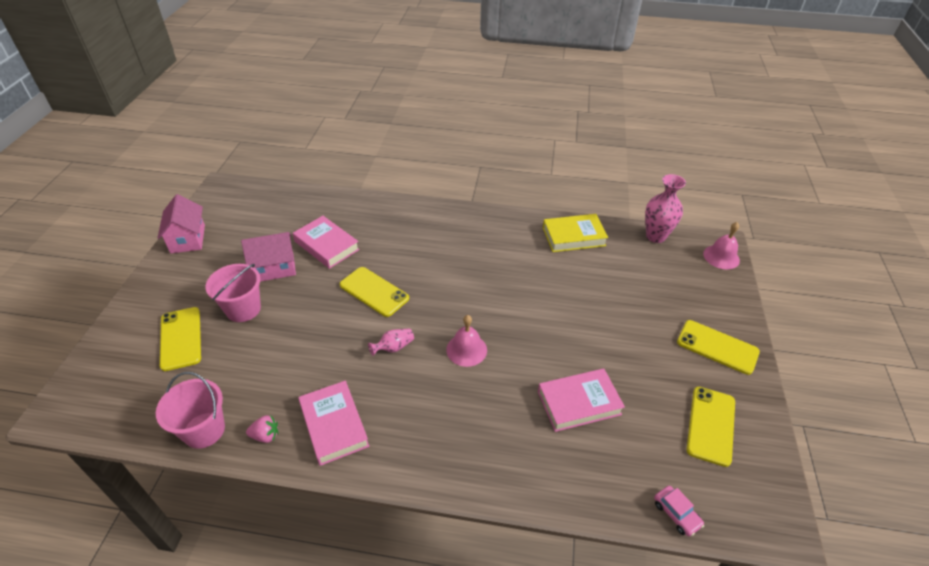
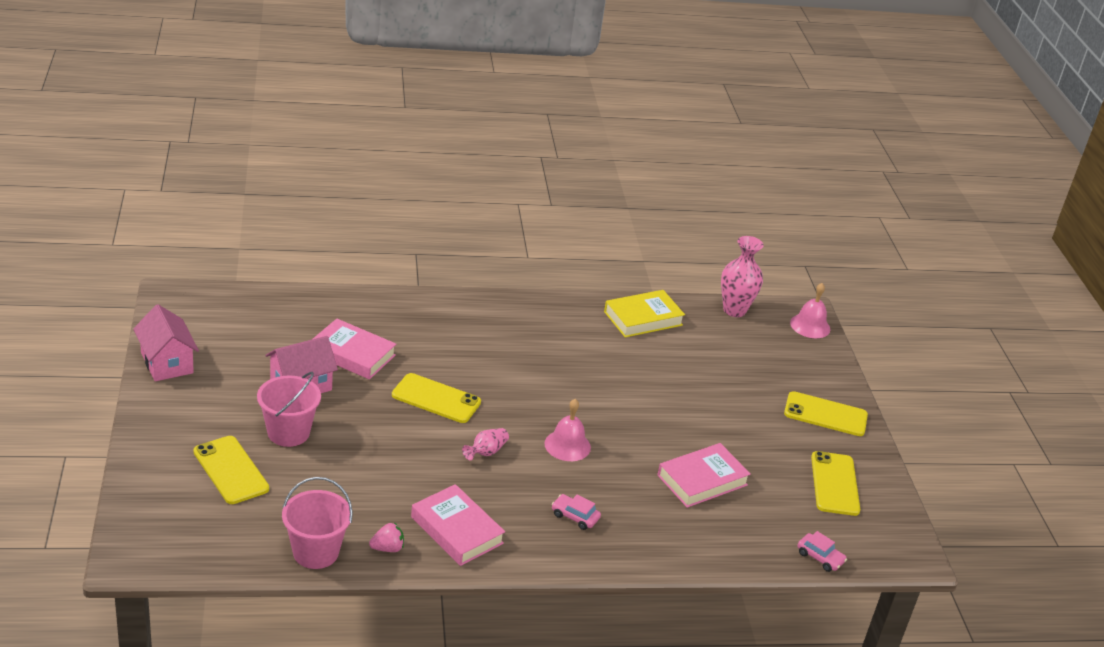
camera: 20 degrees left, 10 degrees down
(445, 426) = (575, 516): none -> pink car

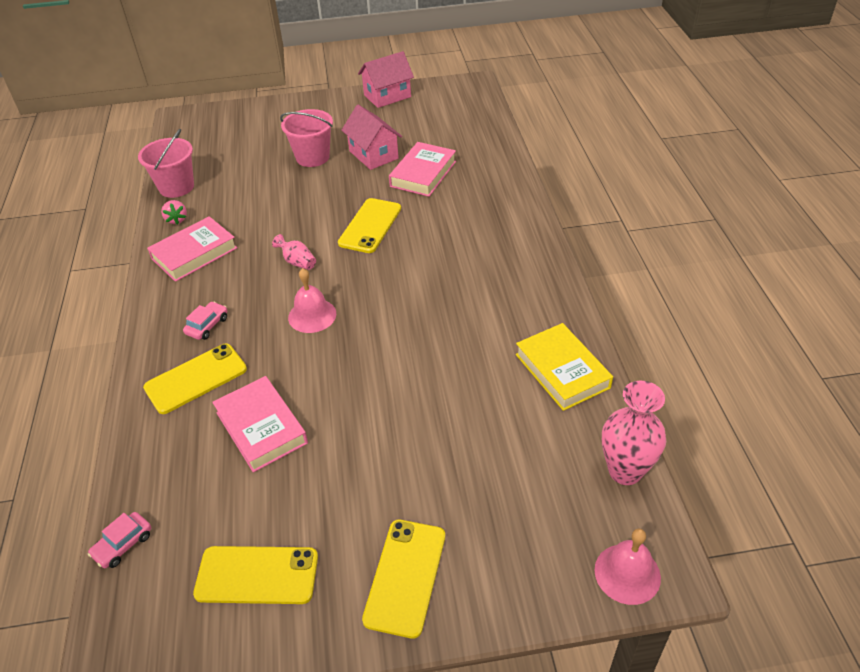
camera: 95 degrees right, 10 degrees up
(230, 470) = (267, 139): yellow phone -> yellow phone (196, 378)

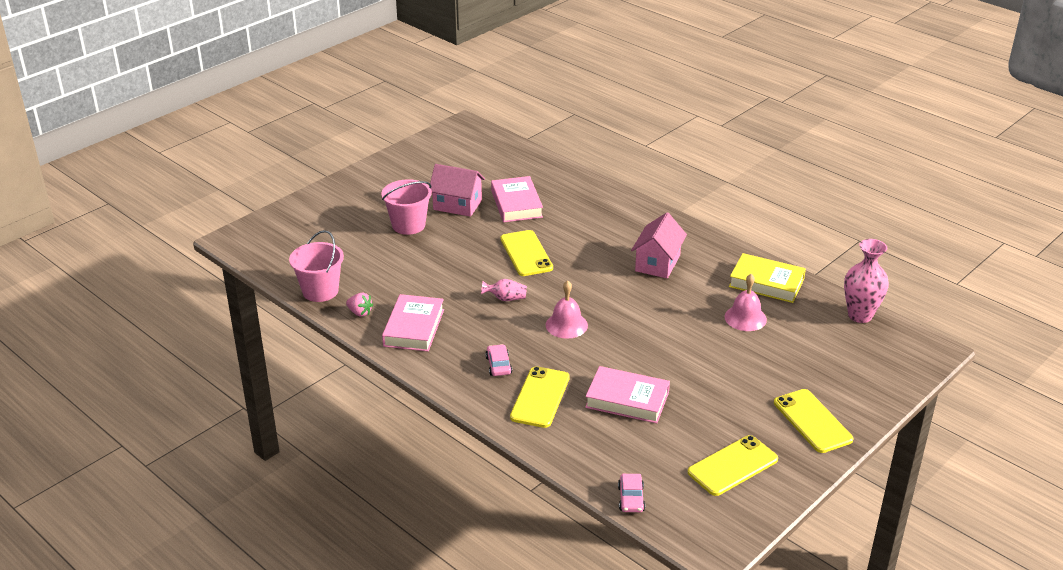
camera: 40 degrees left, 10 degrees down
(387, 96) = (404, 158): pink house -> pink house (657, 263)
(627, 573) = (915, 359): pink bell -> pink bell (745, 318)

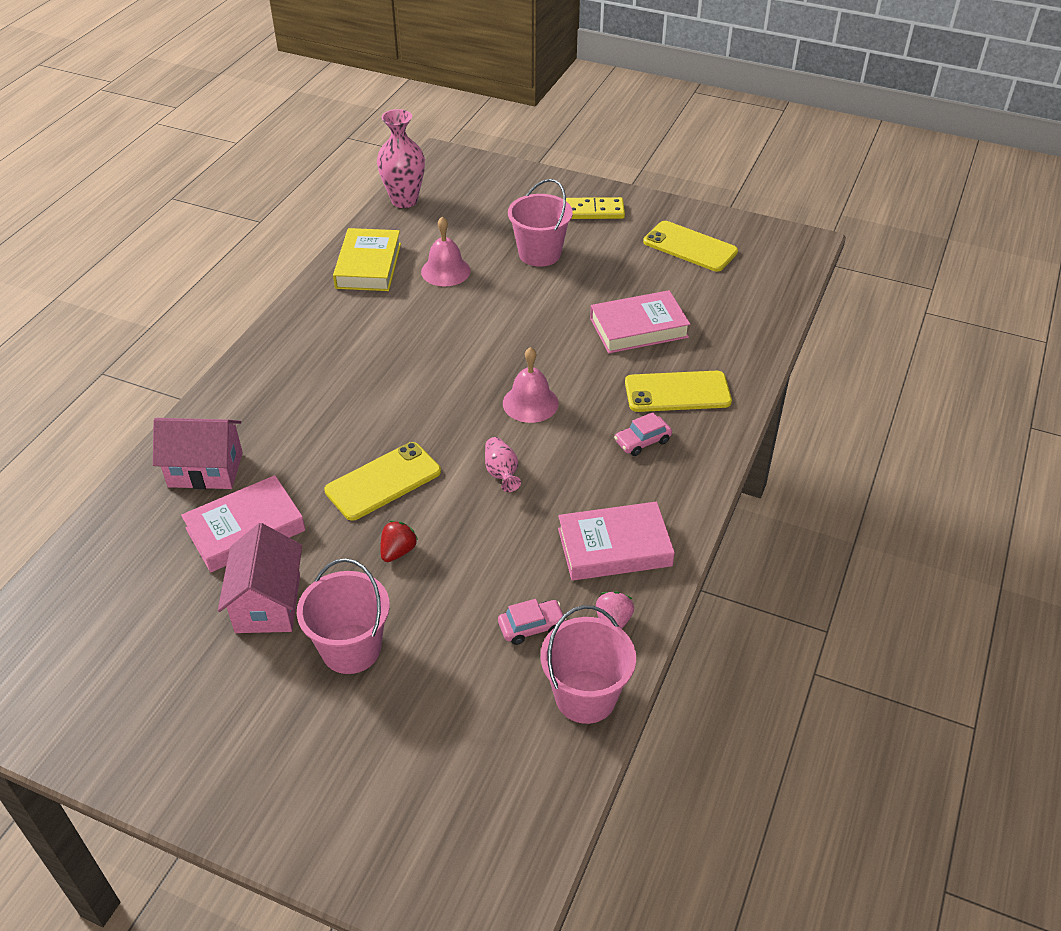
camera: 110 degrees left, 10 degrees up
(466, 250) = (398, 551): none -> red strawberry
(627, 400) = (638, 328): pink book -> pink book turned 75 degrees clockwise
(631, 499) = (780, 298): pink car -> pink car (531, 626)
(657, 263) = (360, 354): pink house -> pink house (205, 470)
(753, 372) = (539, 254): none -> pink bucket
(812, 421) = (594, 211): yellow phone -> yellow domino

